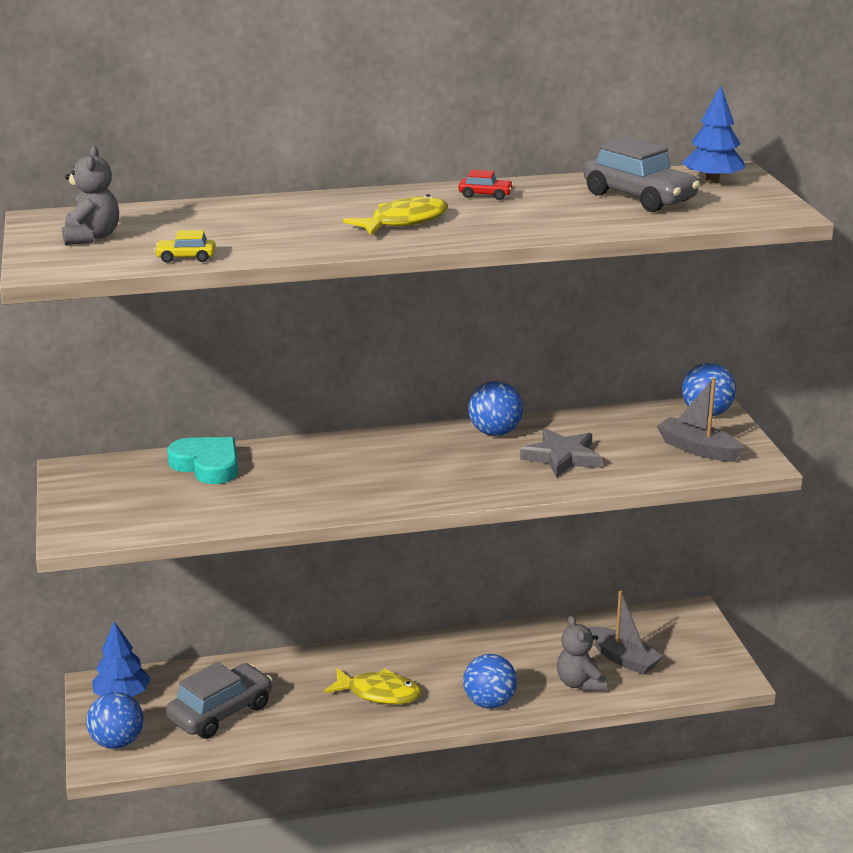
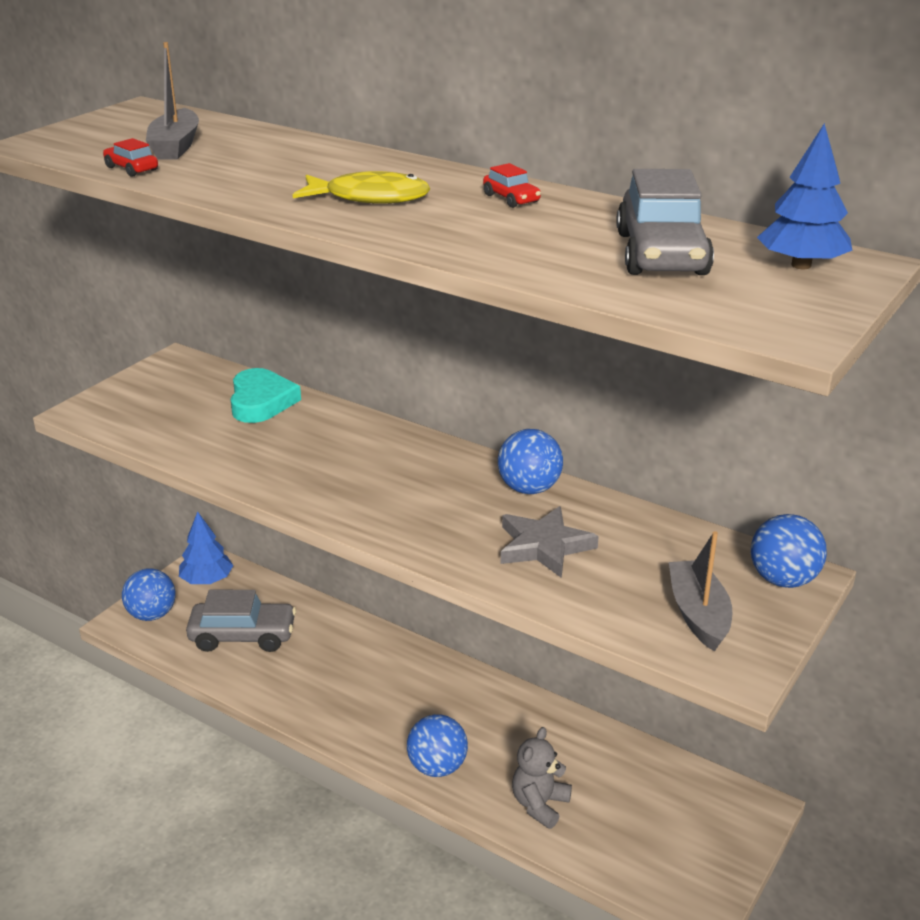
camera: 45 degrees right, 5 degrees up
(91, 237) = (125, 131): grey teddy bear -> none
(186, 257) = (131, 169): yellow car -> red car
(378, 693) = (368, 696): yellow fish -> none
(623, 659) = (615, 809): grey boat -> grey boat (175, 146)

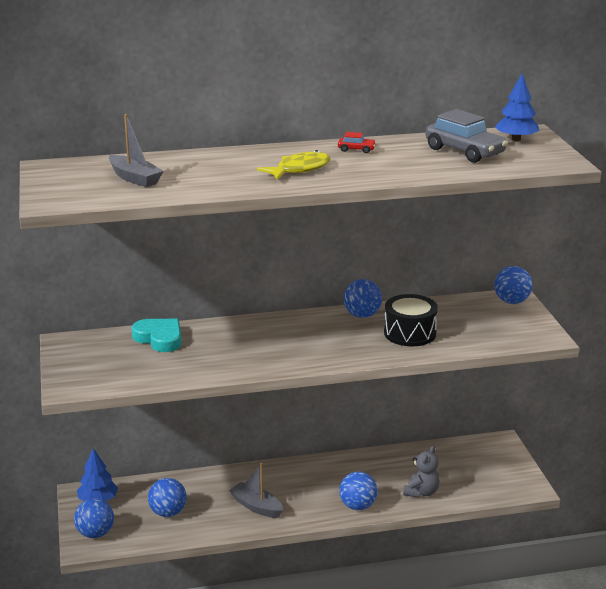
camera: 45 degrees left, 5 degrees down
(131, 169) = (148, 196): red car -> none
(243, 636) = (168, 512): grey car -> blue ball
(539, 804) = (421, 492): grey teddy bear -> grey teddy bear turned 135 degrees counterclockwise
(544, 546) = (410, 333): grey star -> black drum
(698, 614) = (505, 327): grey boat -> grey boat (256, 506)

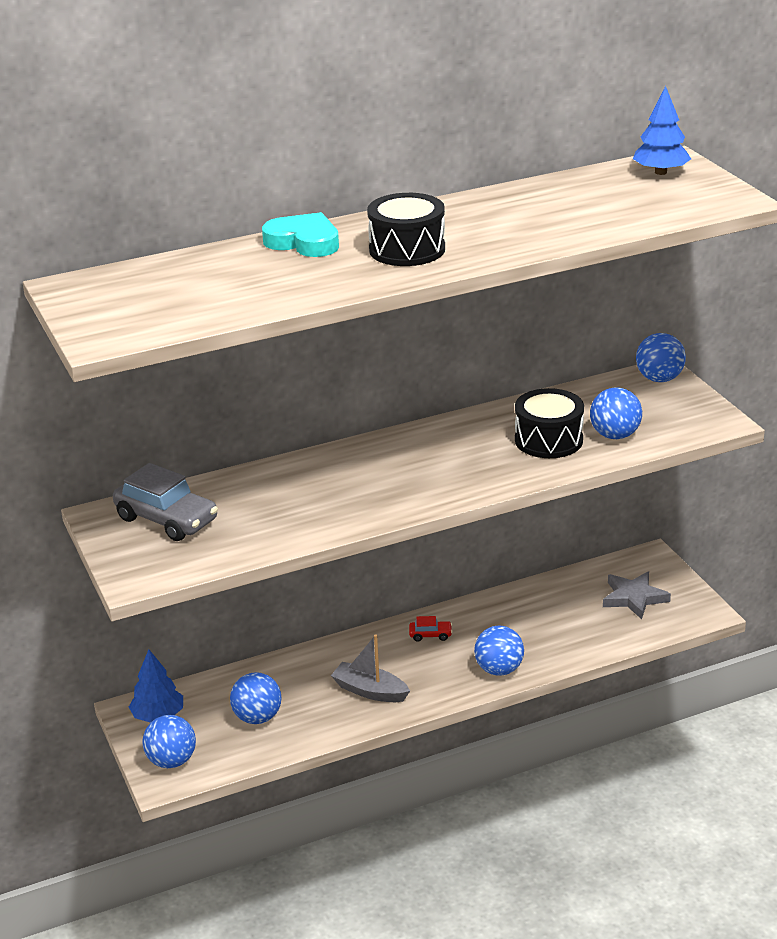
camera: 10 degrees left, 5 degrees up
(135, 178) = (196, 289): grey boat -> none
(159, 338) = (227, 492): turquoise heart -> turquoise heart (304, 242)
(299, 169) = (407, 249): yellow fish -> black drum
(356, 149) = (465, 211): red car -> red car (430, 635)
(362, 315) = (478, 423): blue ball -> blue ball (615, 435)
(421, 492) = (573, 639): grey teddy bear -> none
(464, 152) = (605, 198): grey car -> grey car (167, 519)
(478, 469) = (634, 598): none -> grey star

